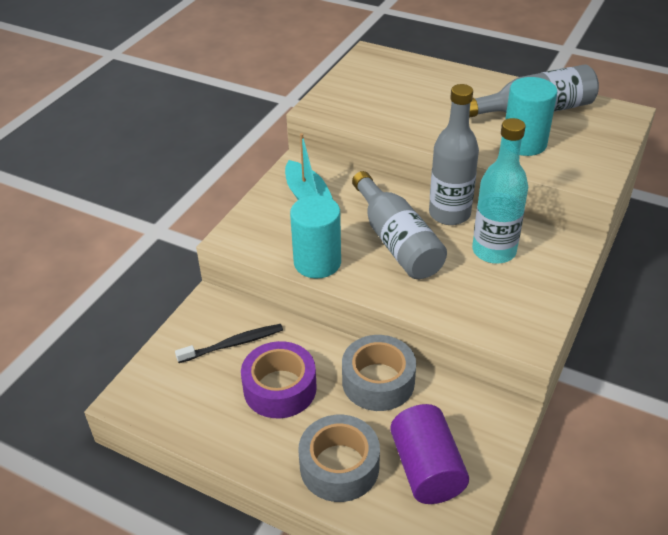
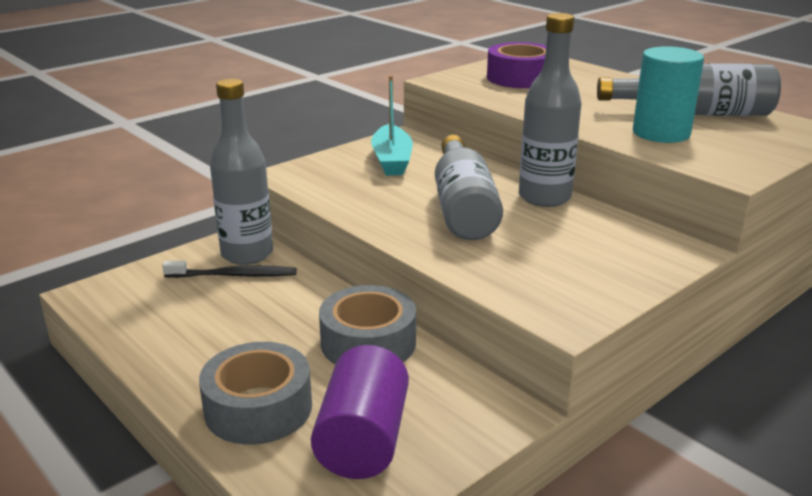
camera: 20 degrees right, 15 degrees down
(227, 318) = (247, 254): none -> grey bottle
(280, 388) = (251, 322): purple tape -> purple tape (520, 78)
(317, 262) = (358, 206): turquoise cylinder -> none
(494, 251) = (577, 235): turquoise bottle -> none

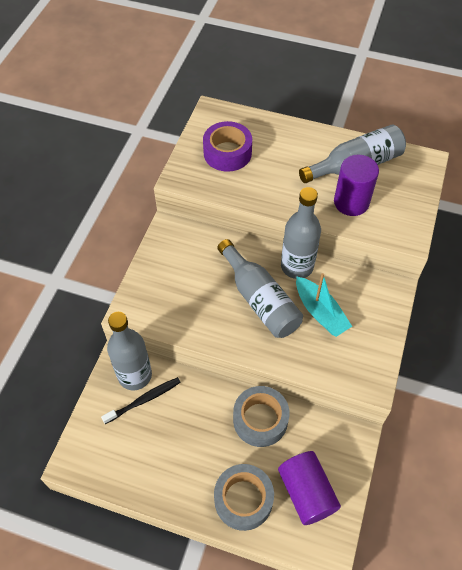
camera: 30 degrees left, 30 degrees up
(392, 160) = (183, 262): turquoise boat -> turquoise boat (320, 312)
(661, 133) = (351, 202): turquoise cylinder -> purple cylinder

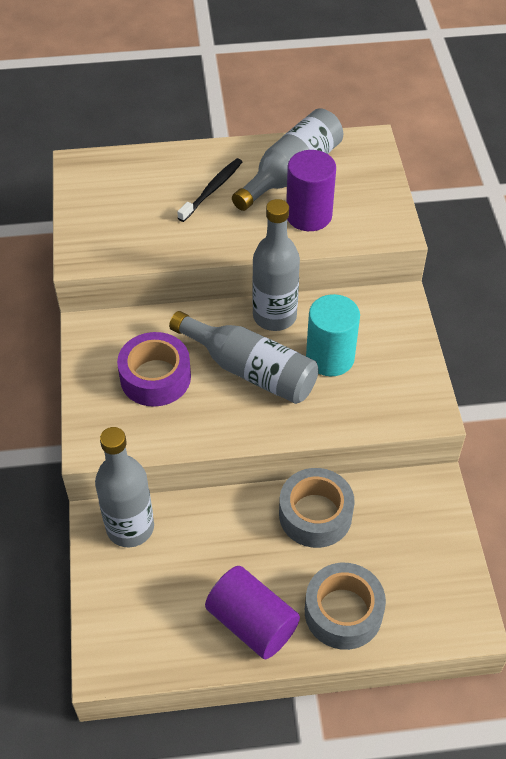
camera: 25 degrees left, 5 degrees down
(144, 400) = (158, 551): black toothbrush -> black toothbrush (212, 190)
(227, 153) = (126, 208): purple tape -> purple tape (155, 377)
(306, 492) = (412, 572): purple cylinder -> purple cylinder (252, 623)
(320, 312) = (330, 357): turquoise boat -> turquoise cylinder

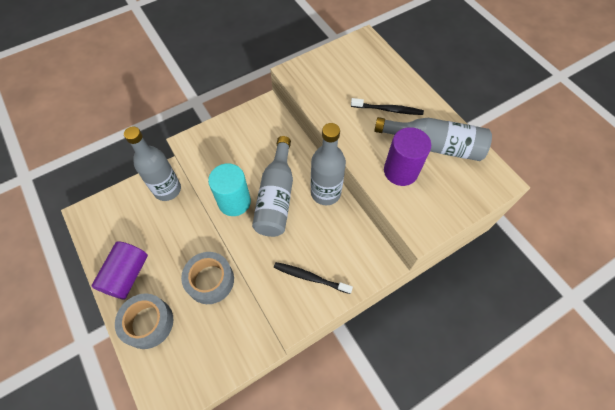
camera: 65 degrees right, 10 degrees up
(155, 377) = (248, 152): purple tape -> none
(330, 357) = (308, 238): turquoise cylinder -> turquoise cylinder (234, 202)
(385, 375) = (310, 277): none -> black toothbrush

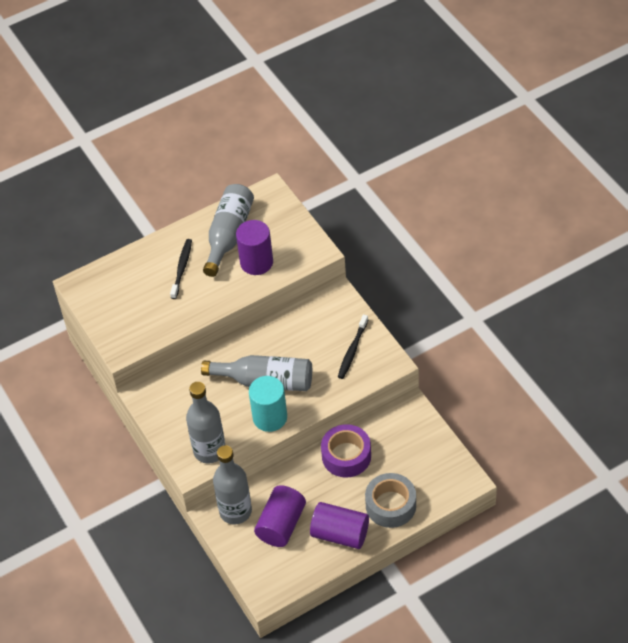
camera: 85 degrees left, 10 degrees down
(147, 225) = (281, 525): none -> purple cylinder
(210, 280) = (346, 456): grey tape -> purple tape
(325, 193) = (262, 339): grey bottle -> grey bottle (209, 451)

